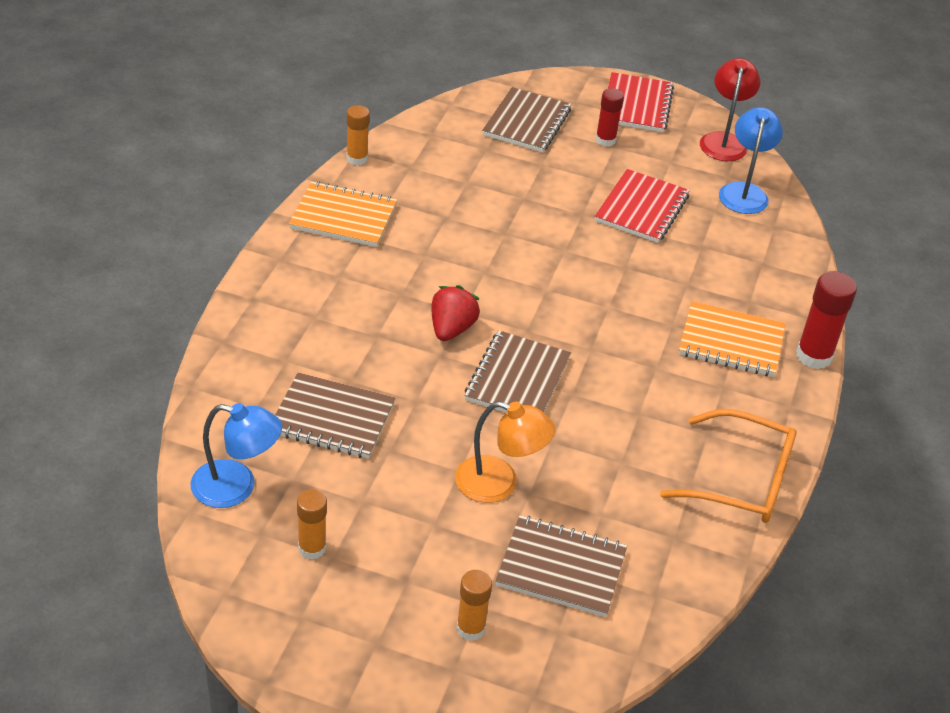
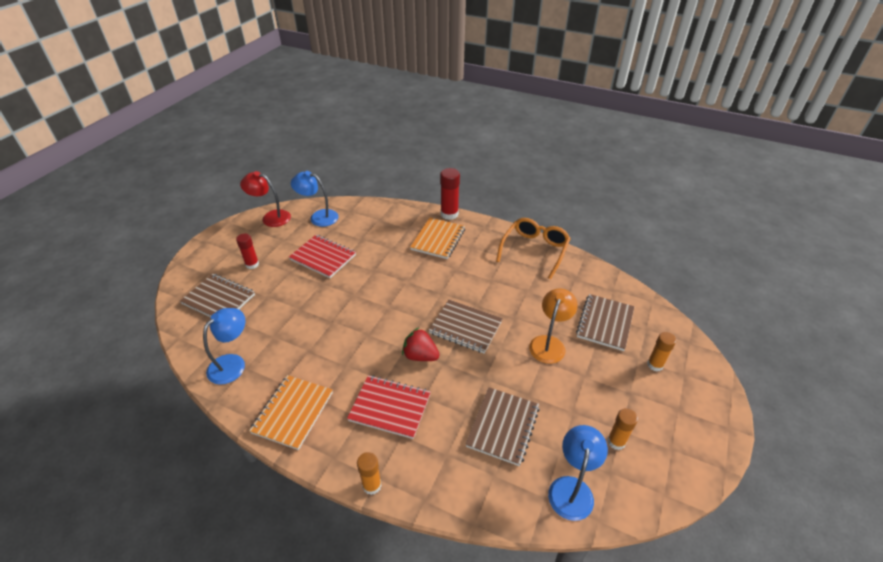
camera: 80 degrees left, 0 degrees up
(357, 158) = (224, 401): orange glue stick -> orange glue stick (372, 485)
(415, 155) = (232, 363): none -> blue lamp
(636, 105) = (222, 247): red notebook -> red notebook (390, 407)

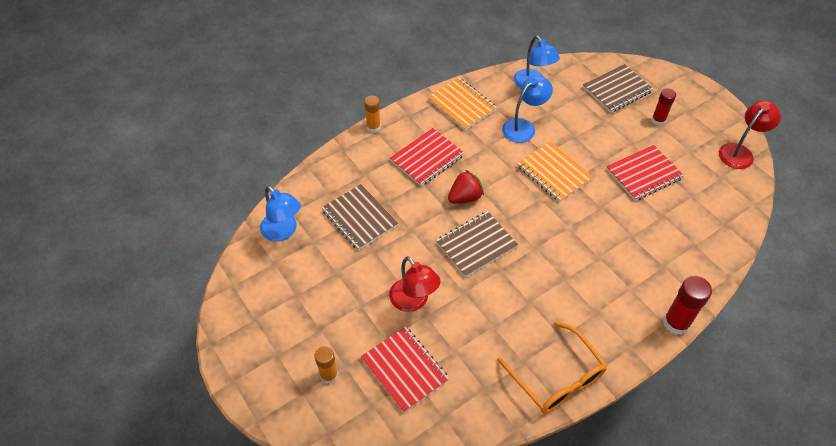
camera: 120 degrees right, 10 degrees up
(318, 217) = (724, 192): blue lamp -> blue lamp (523, 127)
(438, 239) = (627, 286): orange notebook -> orange notebook (554, 173)
(549, 343) = (413, 301): orange lamp -> red lamp
(605, 323) = (404, 370): brown notebook -> red notebook
(616, 441) = (290, 284): orange glue stick -> none

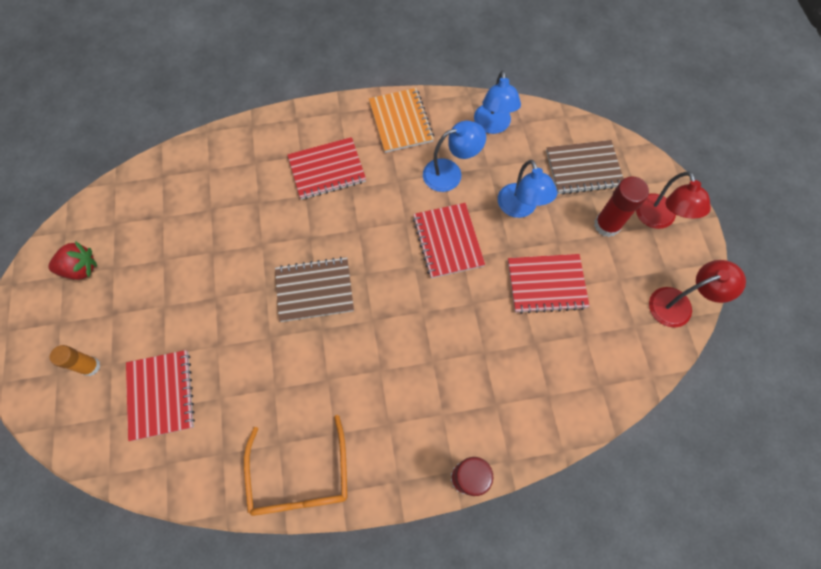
camera: 25 degrees right, 15 degrees up
(283, 232) = (142, 194): blue lamp -> blue lamp (520, 208)
(359, 218) = (220, 210): brown notebook -> none
(373, 127) = (296, 112): orange glue stick -> none
(413, 301) = (215, 325): red lamp -> red lamp (658, 219)
(465, 197) = (337, 231): red strawberry -> red strawberry (81, 269)
(554, 173) = (448, 241): orange notebook -> red notebook
(658, 120) = (607, 225): red glue stick -> red glue stick, size x1.52

